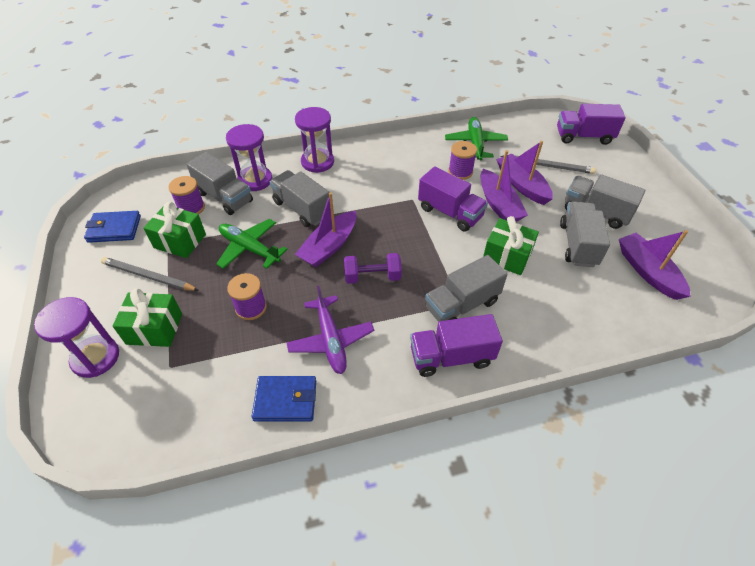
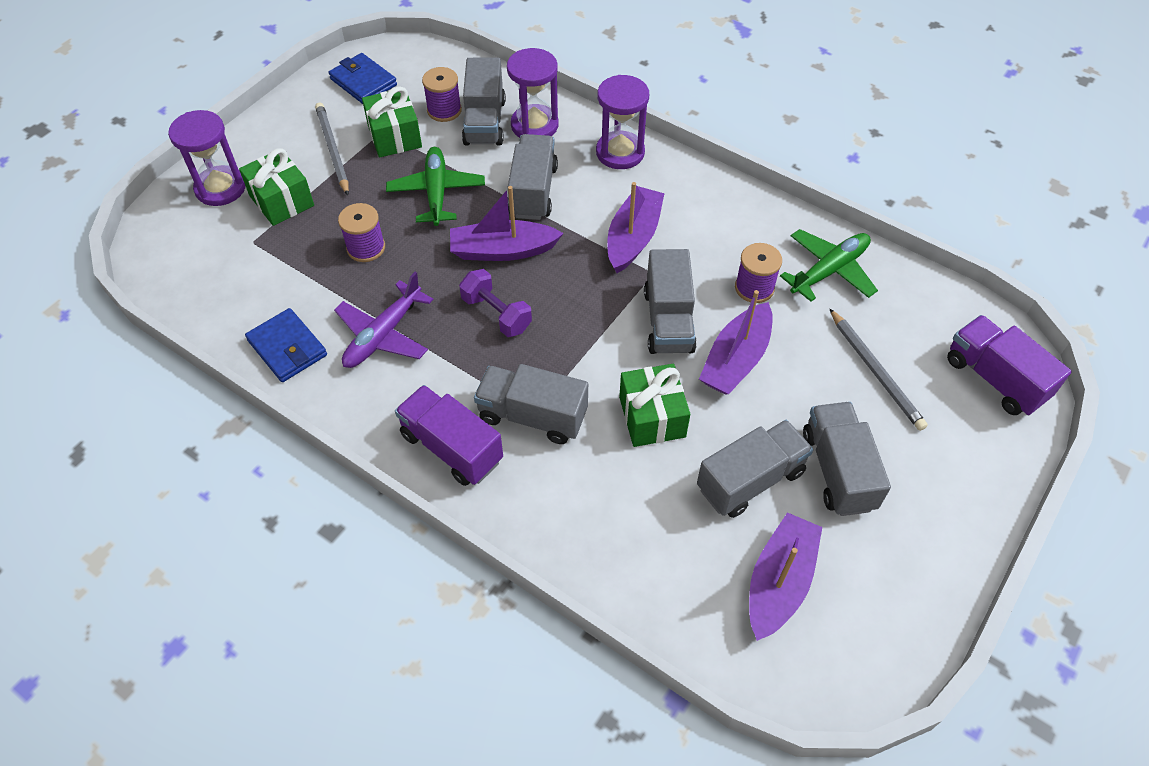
camera: 50 degrees right, 5 degrees up
(450, 212) = (668, 321): purple truck -> grey truck
(522, 185) = (801, 363): purple boat -> purple boat (633, 237)

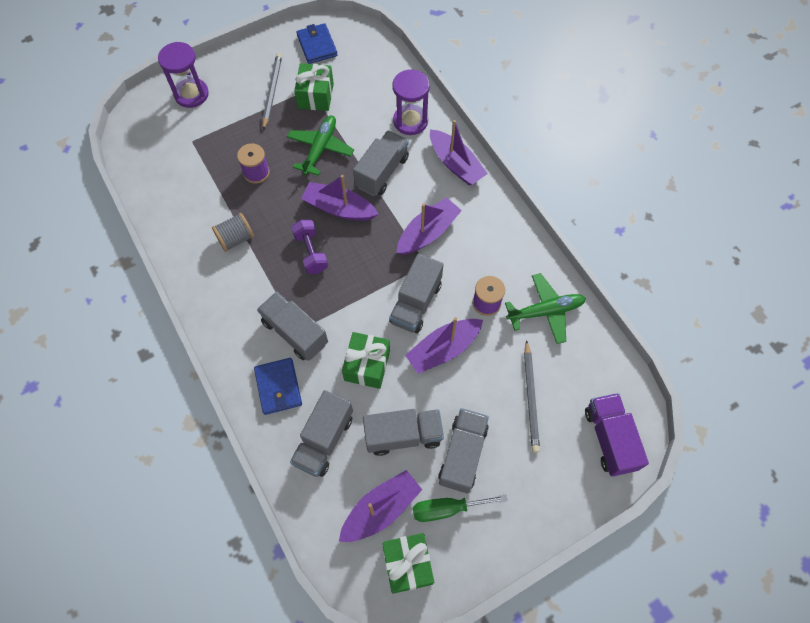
camera: 25 degrees right, 10 degrees up
(281, 200) = (223, 118): green gift -> green gift (407, 564)
(287, 348) = (176, 224): blue wallet -> blue wallet (278, 387)
(383, 335) = (236, 239): purple plane -> grey spool
(444, 110) = (357, 87): purple spool -> none
(451, 447) = (237, 332): purple truck -> none
(484, 122) = (379, 106): grey truck -> grey truck (324, 440)
(620, 152) = (456, 164): purple hourglass -> purple boat
(861, 543) = (447, 509): none -> green screwdriver

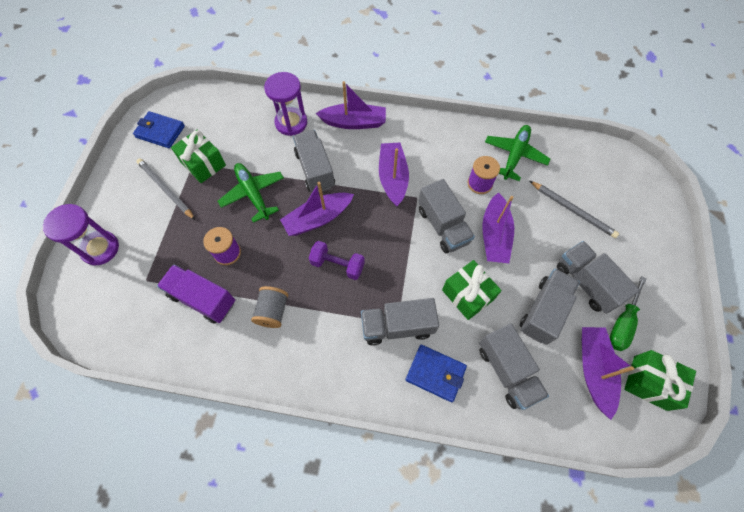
camera: 50 degrees left, 0 degrees up
(609, 439) = (634, 188): purple truck -> purple truck (203, 299)

